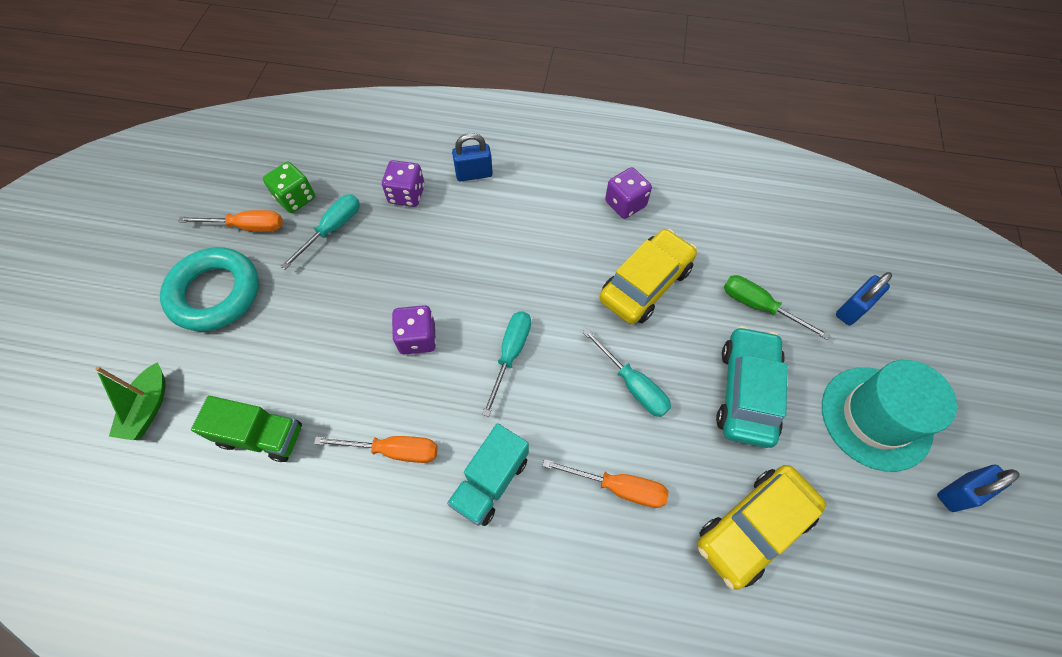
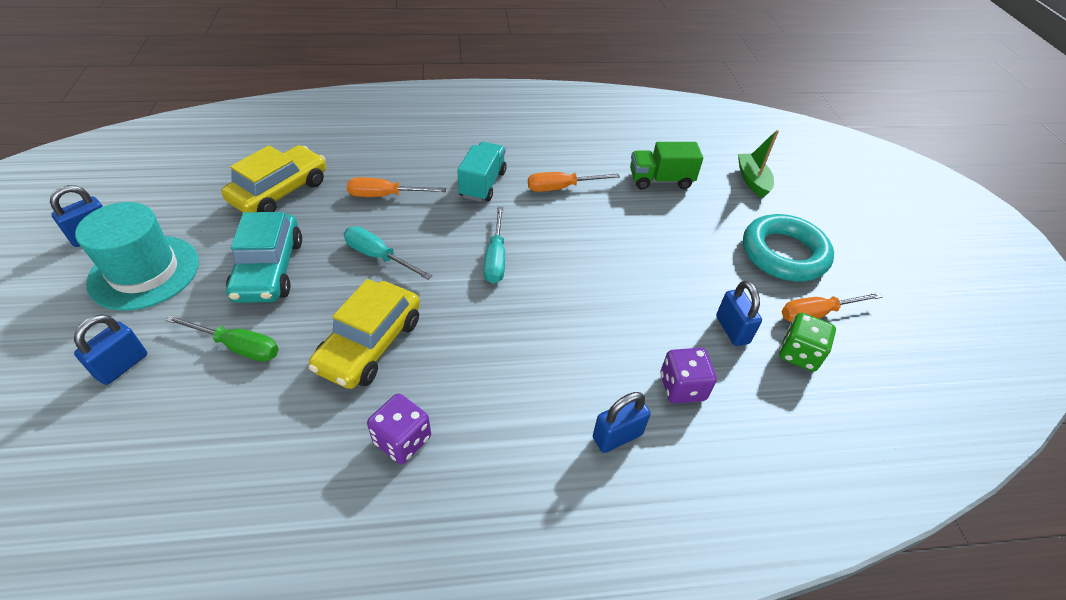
camera: 160 degrees right, 15 degrees down
(332, 229) = (732, 330): turquoise screwdriver -> blue padlock
(417, 338) = (584, 254): purple dice -> none

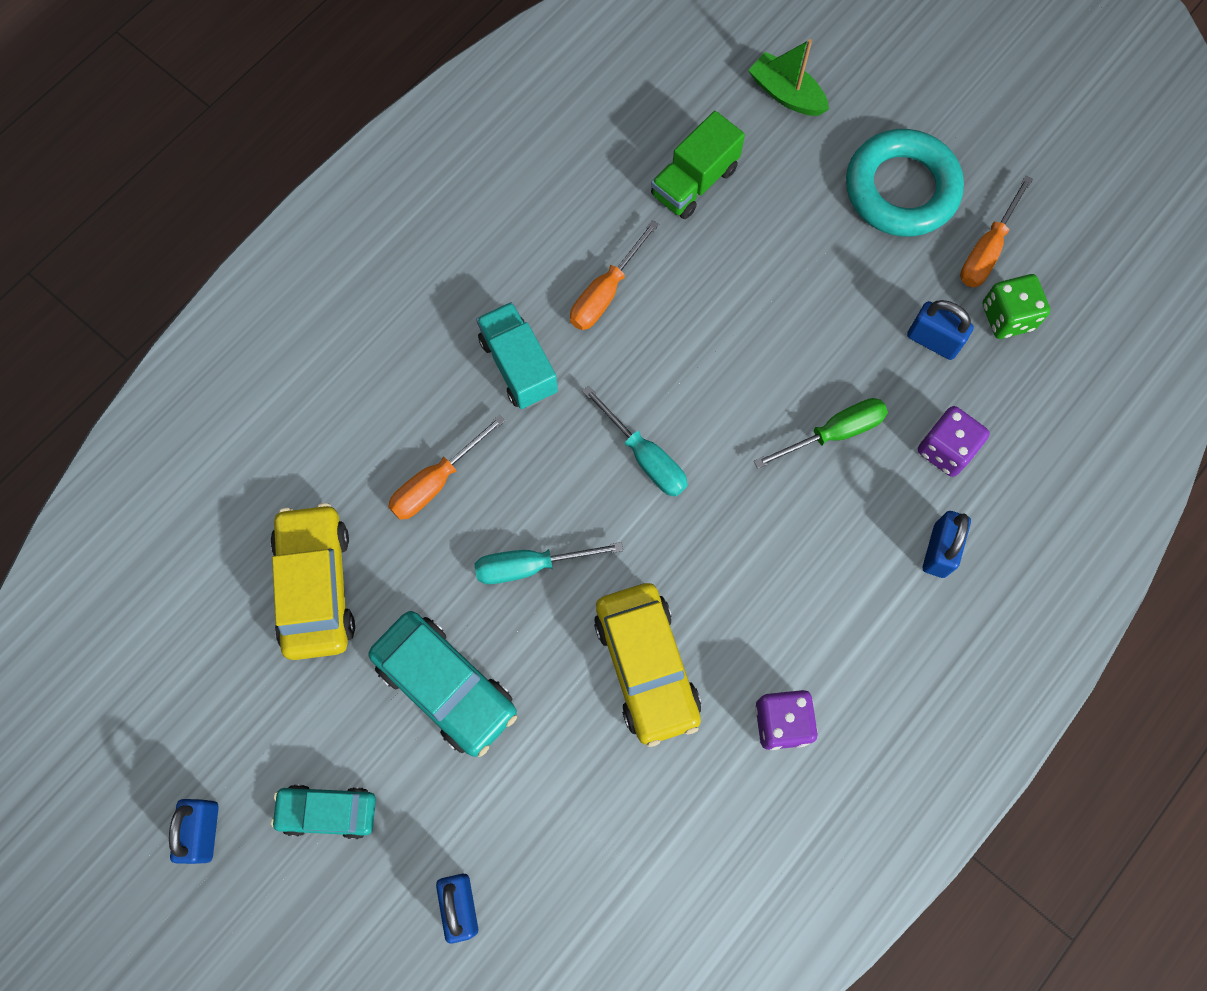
camera: 40 degrees left, 25 degrees up
(144, 272) = (327, 812): turquoise hat -> turquoise car
(238, 346) = (535, 786): green screwdriver -> green screwdriver (833, 433)

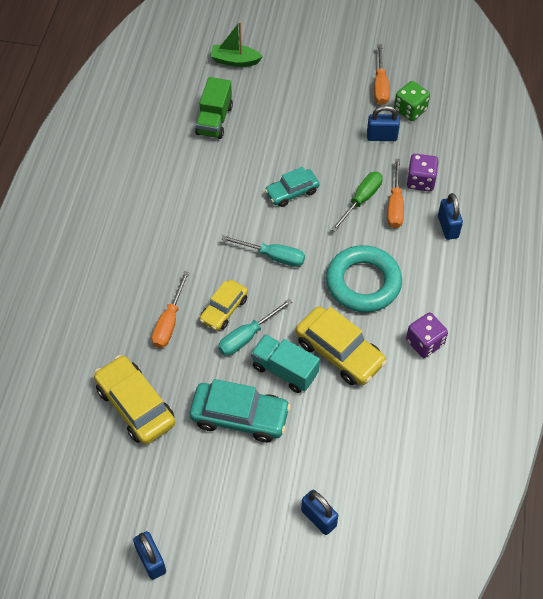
camera: 30 degrees left, 15 degrees down
(327, 812) = (215, 512): turquoise car -> turquoise car (292, 192)
(518, 366) = (177, 246): turquoise truck -> turquoise truck (284, 370)
(523, 504) = (224, 309): none -> yellow car
(606, 292) = (201, 191): orange screwdriver -> orange screwdriver (395, 205)
(901, 189) = (321, 78): turquoise ring -> turquoise ring (363, 283)

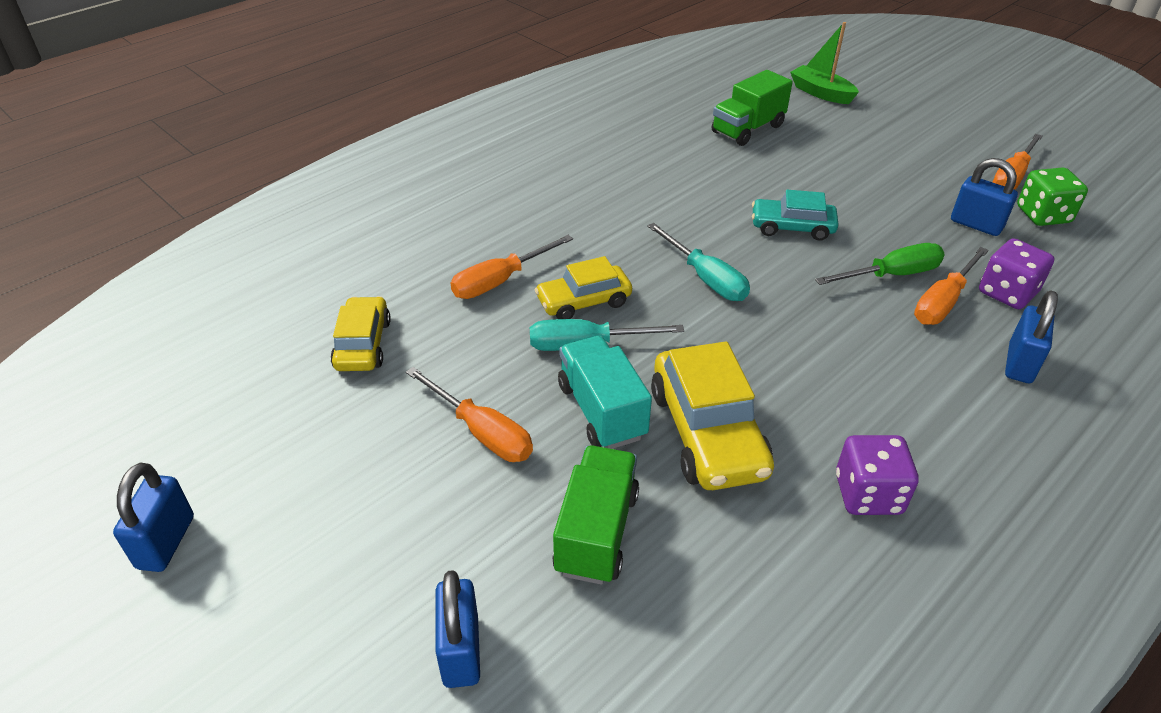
camera: 35 degrees right, 15 degrees down
(135, 406) = (363, 344): yellow car -> yellow car, size x0.63
(240, 417) = (482, 432): turquoise car -> orange screwdriver
(330, 433) = (596, 532): none -> green truck
(363, 283) = (819, 366): turquoise ring -> none

